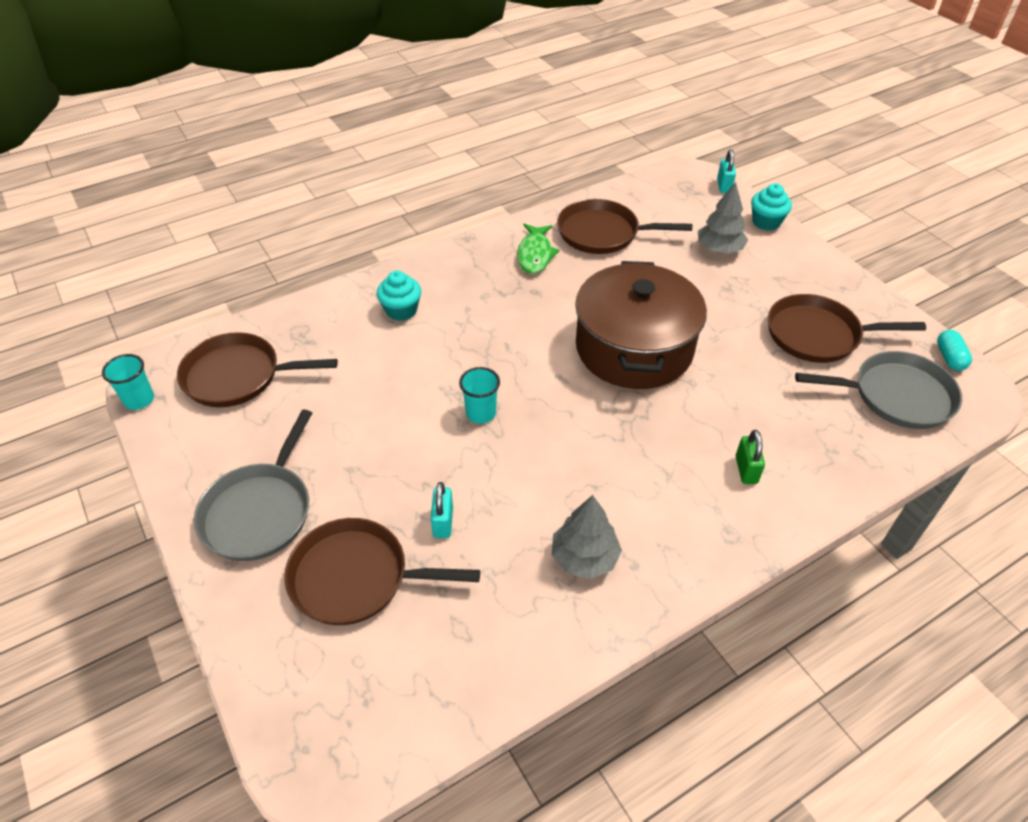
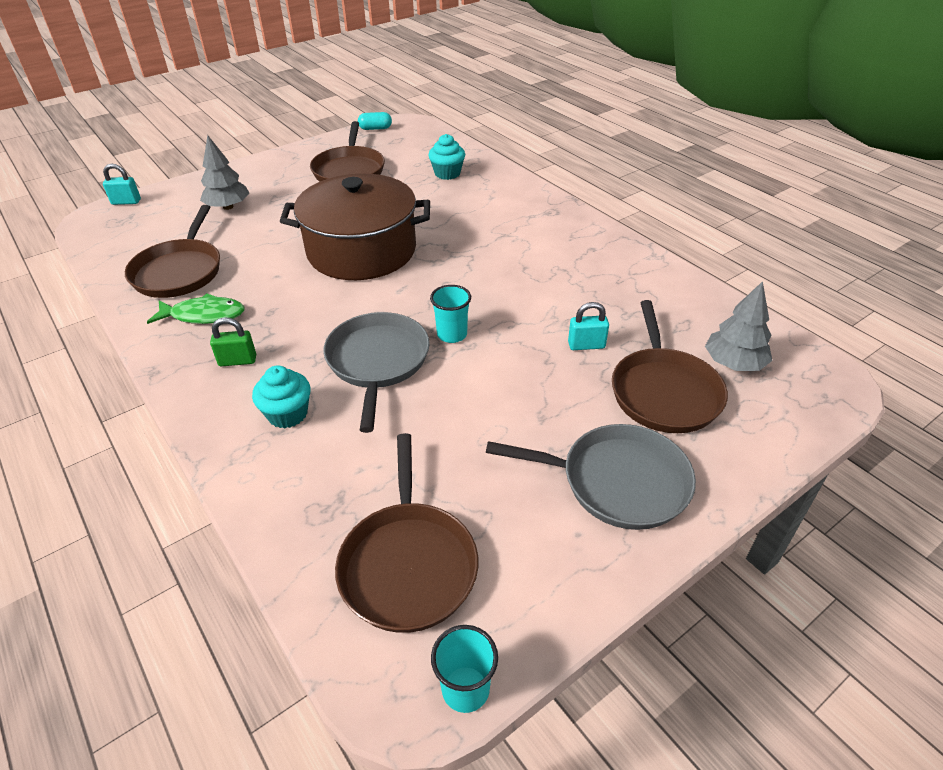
camera: 95 degrees left, 5 degrees down
(584, 557) = (594, 270): grey tree -> grey tree (734, 363)
(746, 470) = (492, 204): green padlock -> green padlock (237, 361)
(766, 222) = (194, 184): turquoise cupcake -> turquoise cupcake (447, 173)
(896, 396) = (413, 148): grey pan -> grey pan (377, 361)

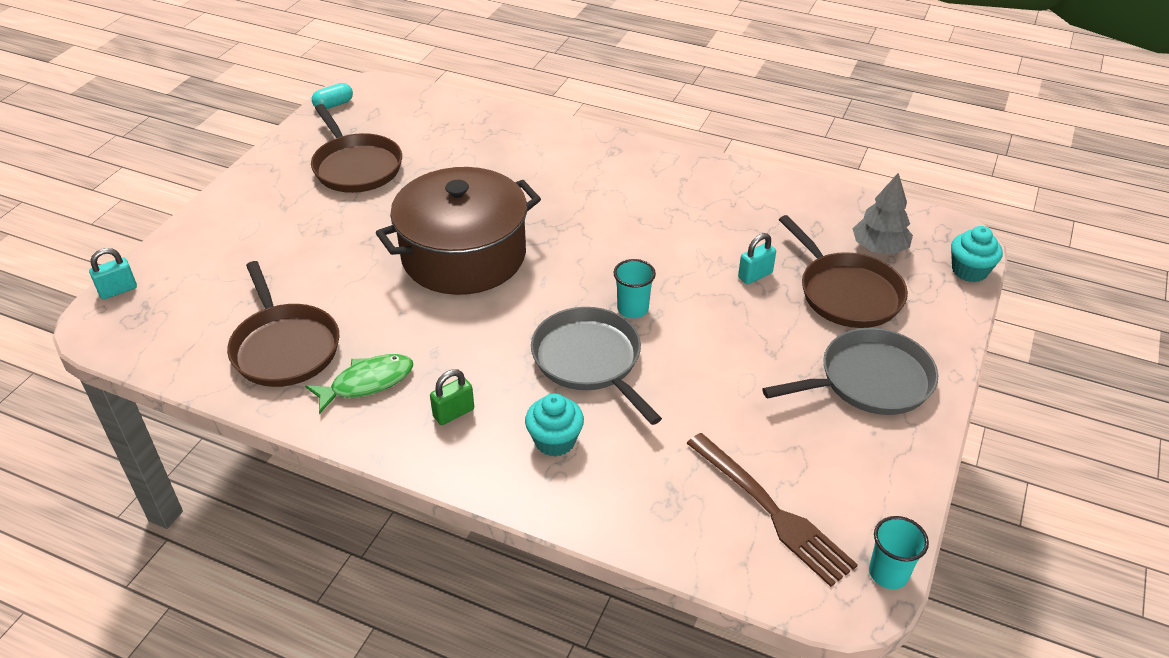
camera: 30 degrees left, 0 degrees up
(228, 207) = (258, 255): grey tree -> none
(408, 564) = (773, 512): brown pan -> brown fork
(447, 173) = (470, 138): turquoise cupcake -> turquoise cupcake (969, 271)

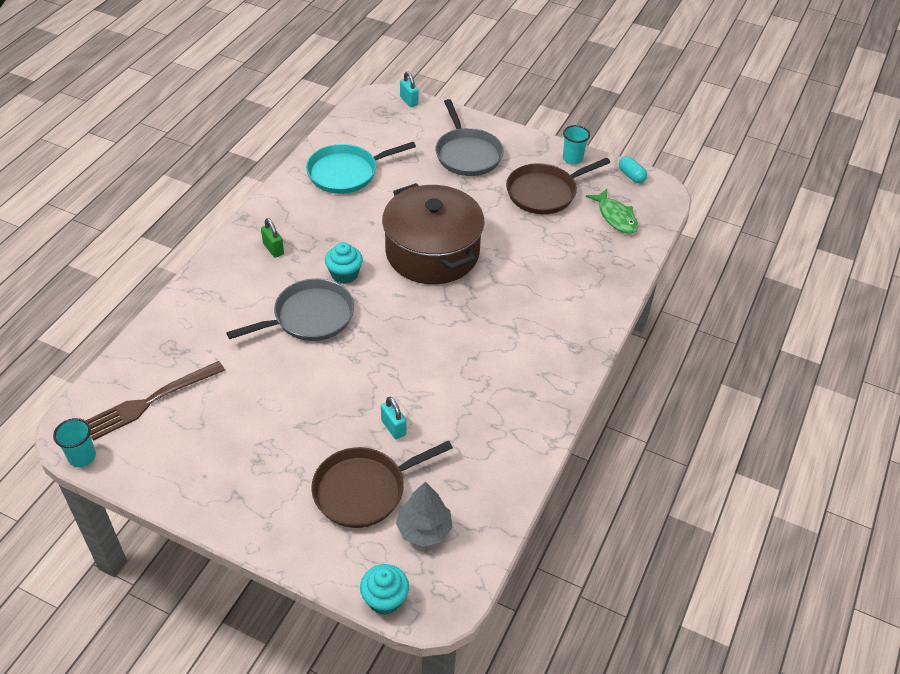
camera: 90 degrees right, 5 degrees up
(285, 347) = (346, 173): brown pan -> turquoise pan
(367, 383) = (308, 210): green fish -> green fish (615, 217)
(555, 441) = (238, 296): turquoise cupcake -> turquoise cupcake (344, 274)
(632, 309) = (361, 344): turquoise cup -> turquoise cup (572, 158)
(870, 380) = (258, 485): grey pan -> grey pan (467, 154)

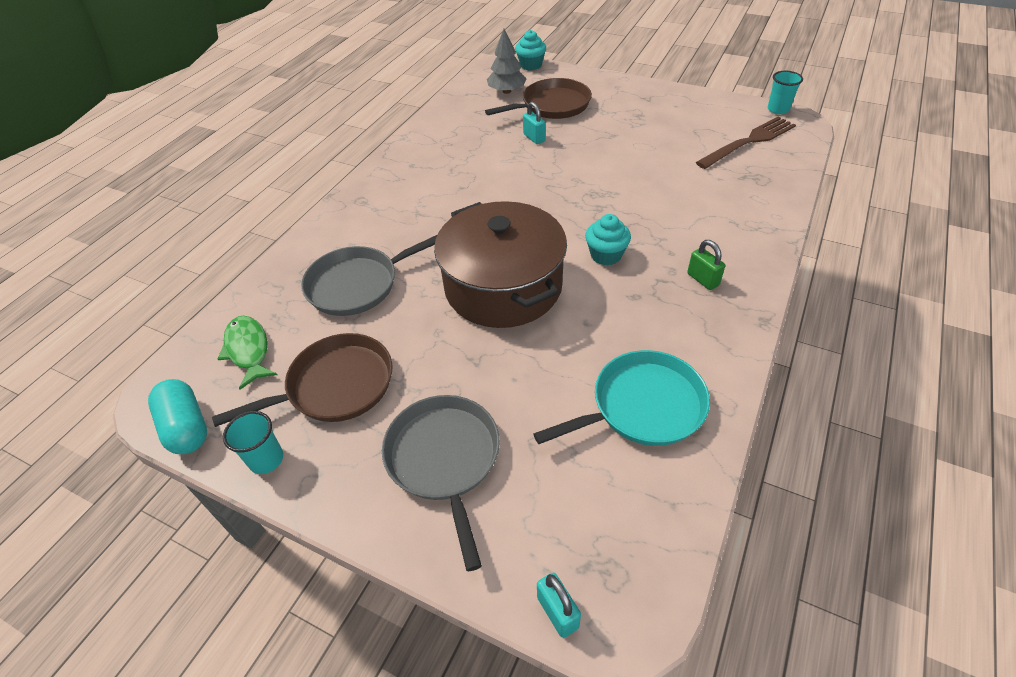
camera: 175 degrees left, 0 degrees up
(310, 317) = (631, 211): grey pan -> grey pan (357, 284)
(631, 176) = (186, 427): turquoise capsule -> turquoise capsule, size x1.57

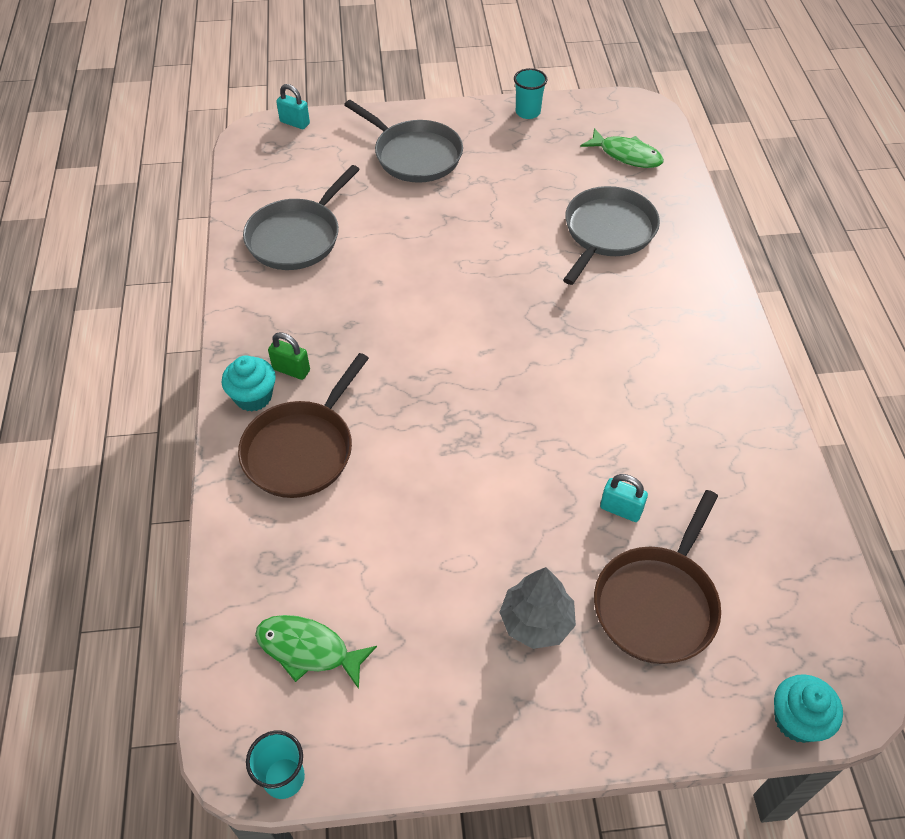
camera: 145 degrees right, 5 degrees up
(186, 427) = (601, 105): turquoise capsule -> none
(335, 386) = (533, 161): brown pan -> brown pan (301, 450)
(503, 286) = (477, 283): brown pot -> none
(506, 91) = (760, 609): grey tree -> grey tree (536, 621)
(606, 255) = (403, 358): turquoise cupcake -> turquoise cupcake (253, 397)
(642, 406) = (297, 237): turquoise pan -> grey pan
(749, 141) = (308, 650): brown fork -> green fish

